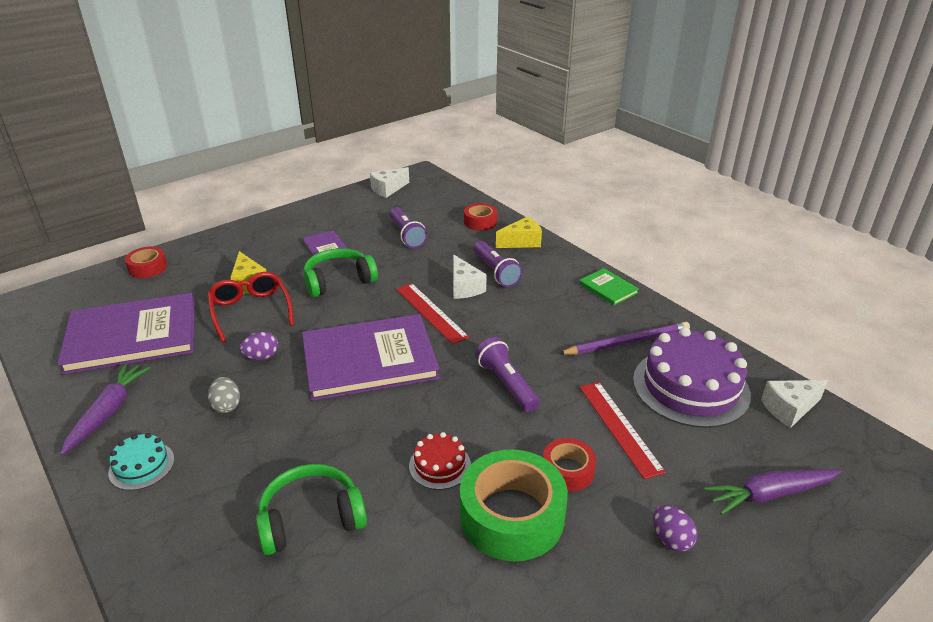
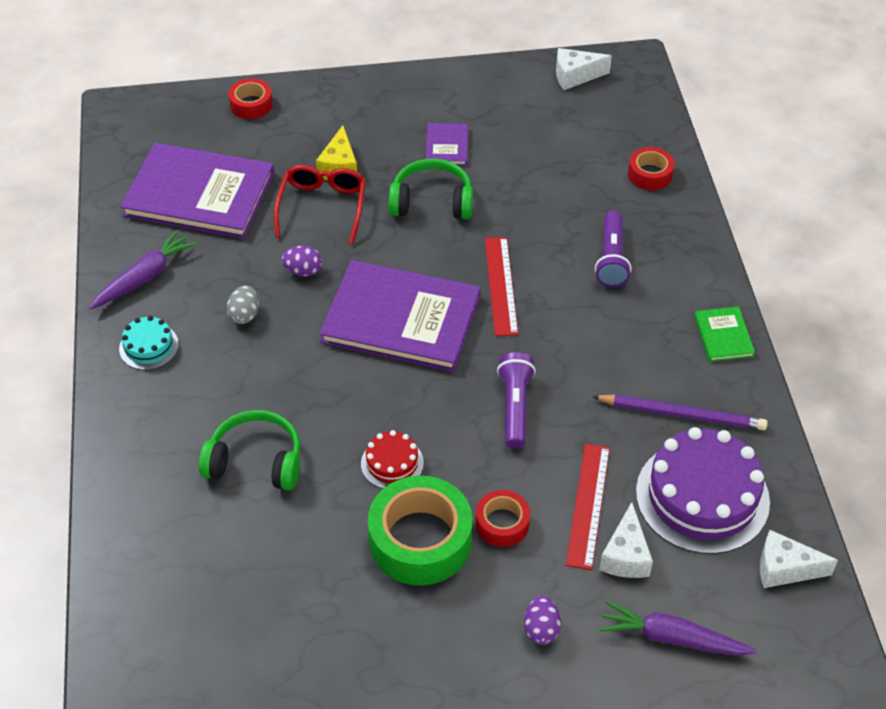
camera: 30 degrees right, 15 degrees up
(406, 235) = (548, 162): purple flashlight -> none
(464, 287) = (560, 266): white cheese -> white cheese (625, 555)
(522, 242) = (676, 226): yellow cheese -> none

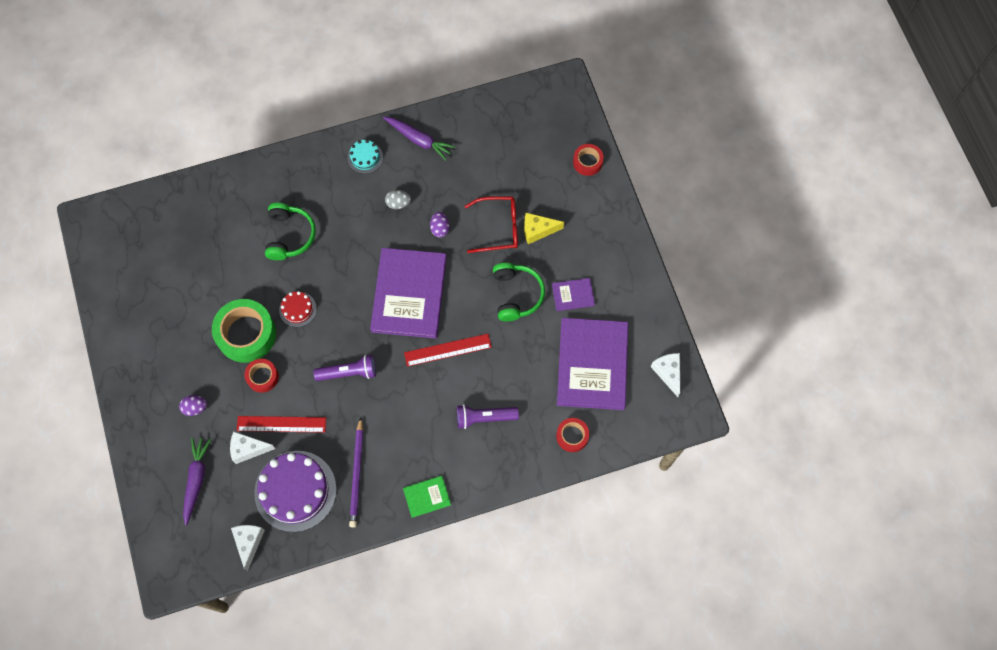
camera: 80 degrees right, 20 degrees up
(199, 194) = (496, 152): purple book -> purple book (592, 365)

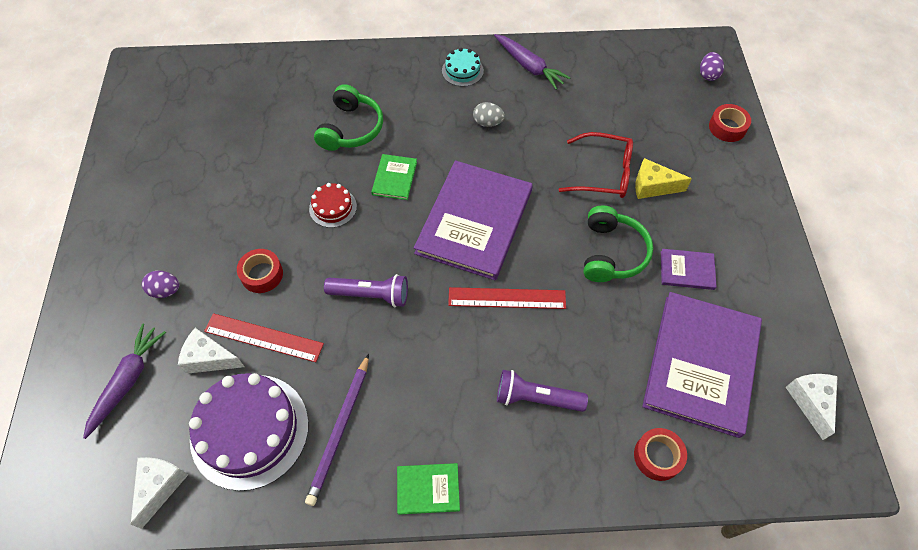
camera: 15 degrees right, 10 degrees down
(246, 334) = (261, 221): green tape -> none
(338, 272) = (394, 178): none -> green book
(440, 228) = (531, 159): purple egg -> purple egg (708, 74)

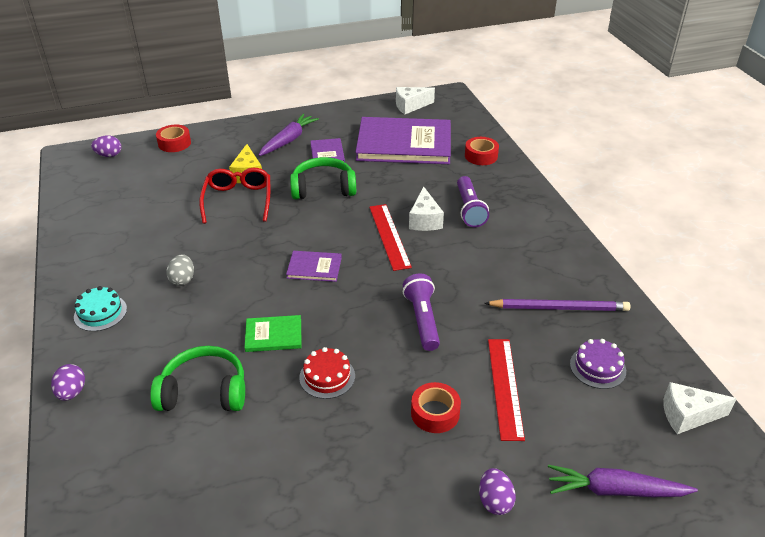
camera: 105 degrees left, 20 degrees down
(210, 358) = (550, 424): white cheese -> white cheese (424, 220)
(249, 430) = (597, 367): purple cake -> purple cake, size x0.48
(382, 57) = (72, 392): none -> purple egg
(428, 489) = (571, 250): green book -> none
(474, 221) = (314, 267): purple book -> purple book, size x0.44
(529, 66) = (94, 262): purple carrot -> purple carrot (288, 140)

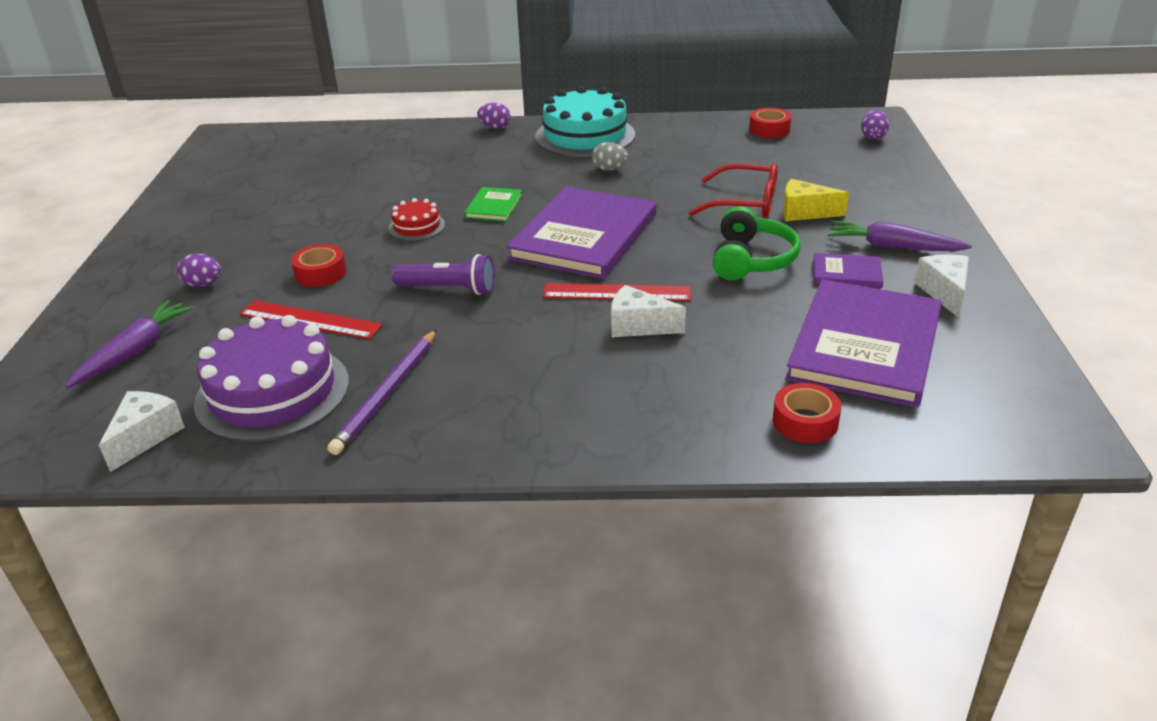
camera: 110 degrees right, 5 degrees down
(100, 313) = (585, 136): turquoise cake -> turquoise cake, size x2.08
(174, 143) = (896, 172): red tape -> red tape (769, 130)
(204, 391) = (450, 173): green headphones -> none
(288, 140) = (893, 247): purple carrot -> purple carrot turned 150 degrees clockwise
(314, 267) = (584, 236): purple book -> purple book, size x2.26
(410, 106) = (1014, 378): white cheese -> white cheese (944, 292)
(469, 209) = (645, 371): purple flashlight -> none
(597, 367) = (273, 392): purple cake -> purple cake, size x2.08

